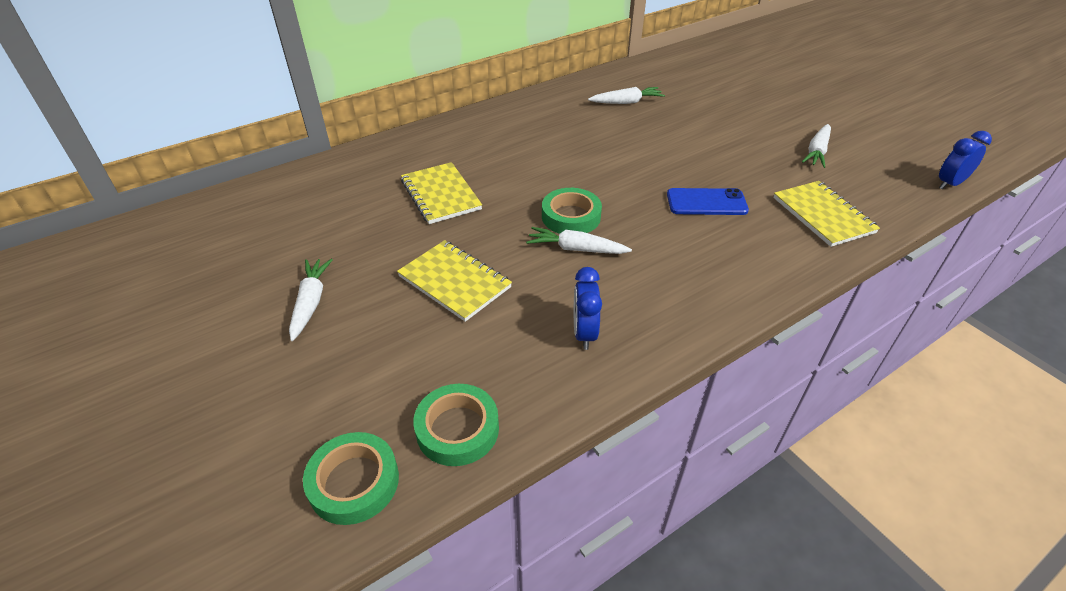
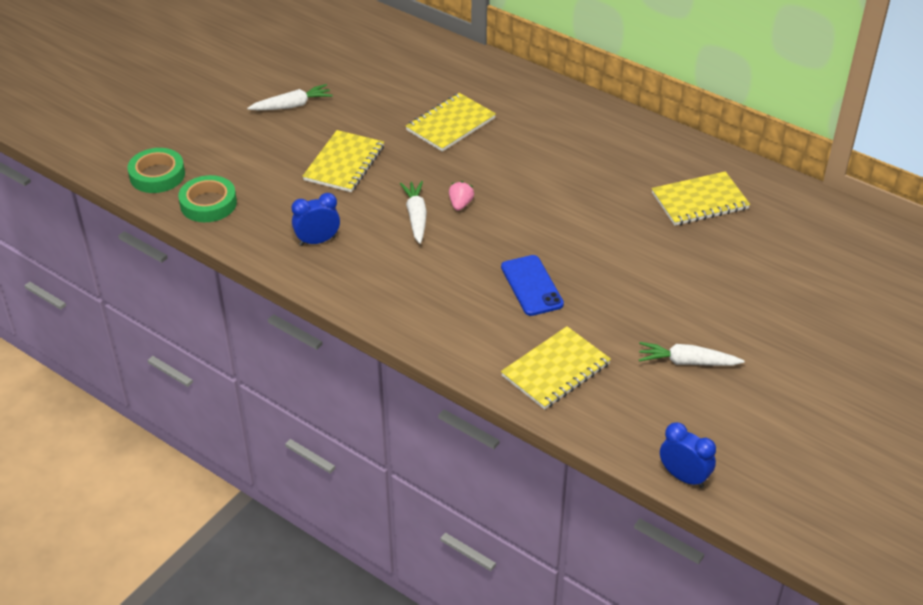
camera: 70 degrees right, 0 degrees up
(571, 216) = (460, 204): green tape -> pink strawberry
(626, 102) = (699, 201): white carrot -> yellow notebook

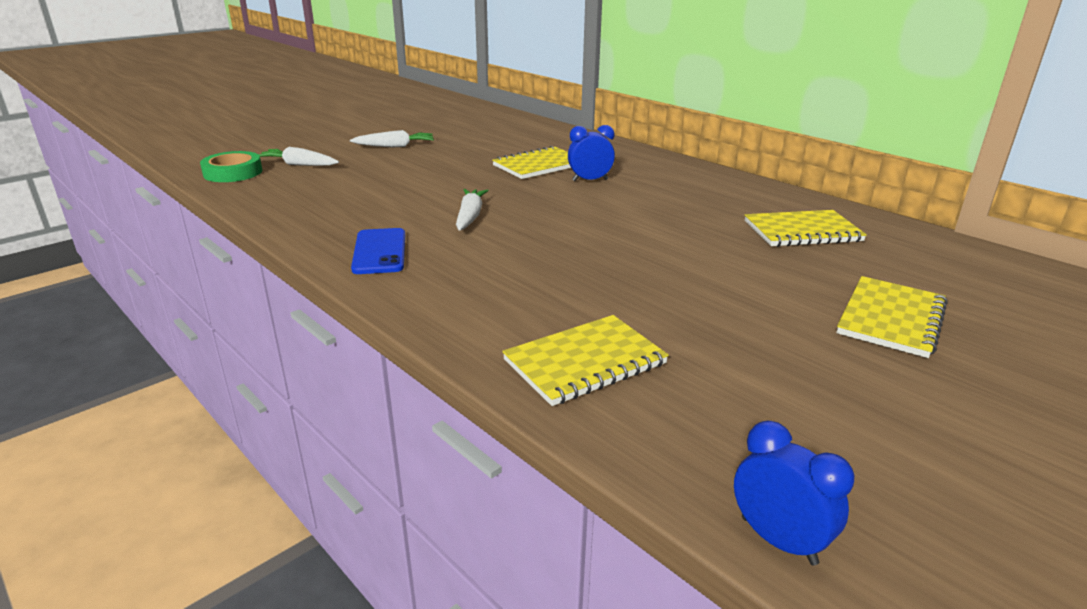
camera: 10 degrees right, 15 degrees down
(208, 204) = (263, 192): green tape -> none
(317, 241) = (351, 224): blue clock -> blue clock (590, 180)
(344, 163) = (418, 179): yellow notebook -> yellow notebook (891, 319)
(460, 204) = (523, 212): pink strawberry -> none
(531, 286) = (580, 278): blue phone -> blue phone (379, 252)
(687, 362) = (786, 375): white carrot -> white carrot (299, 165)

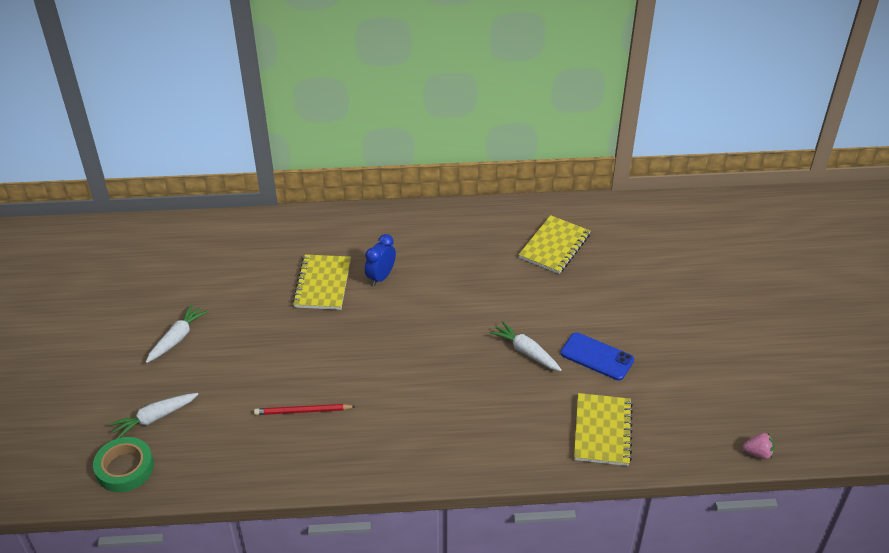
camera: 50 degrees left, 15 degrees up
(376, 204) = (302, 411): none -> red pencil
(379, 252) = (390, 447): blue phone -> blue phone (596, 356)
(470, 216) = (379, 374): white carrot -> white carrot (526, 352)
(778, 540) = (758, 453): blue clock -> pink strawberry
(891, 319) = (664, 295): yellow notebook -> none

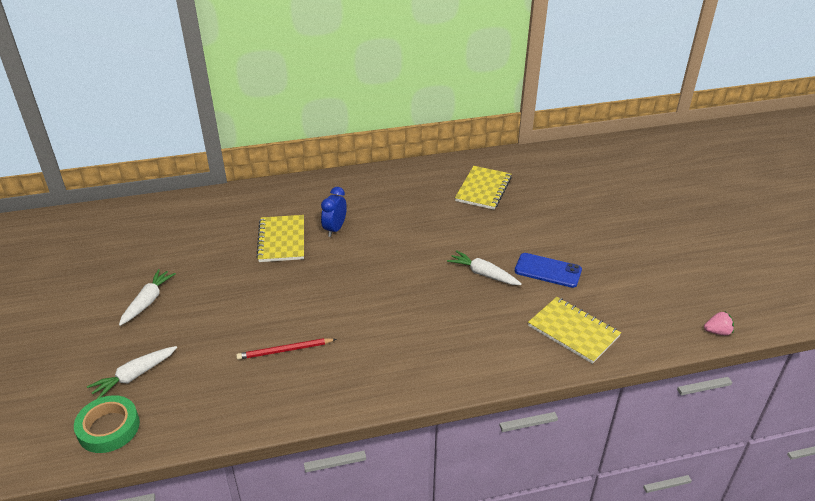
camera: 10 degrees left, 5 degrees down
(602, 431) = (573, 331): yellow notebook -> yellow notebook turned 45 degrees counterclockwise

